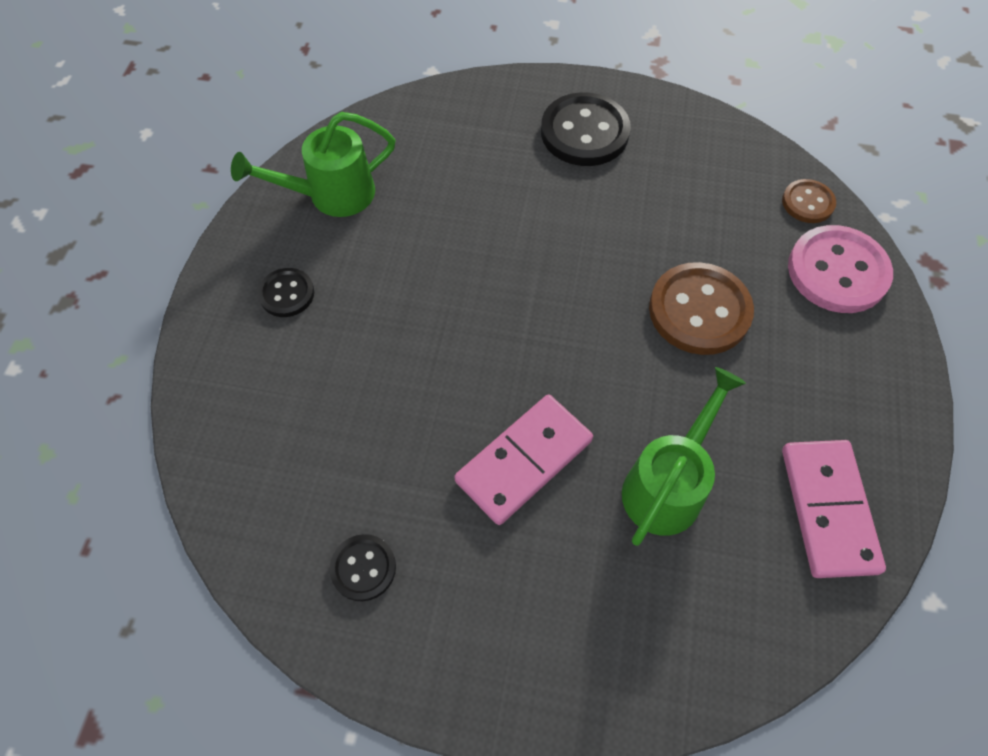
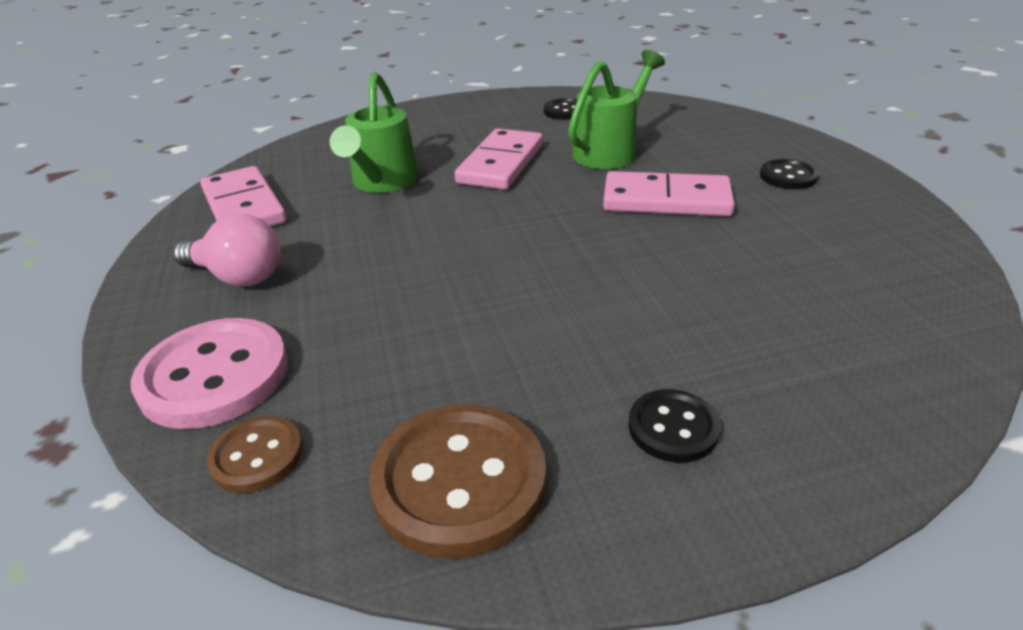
camera: 155 degrees right, 25 degrees down
(332, 195) = (870, 242): green watering can -> green watering can (610, 151)
(419, 312) = (666, 200): none -> pink domino
(584, 132) = (673, 428): black button -> black button, size x0.55
(699, 311) = (392, 283): brown button -> brown button (459, 481)
(827, 377) = (238, 276): none -> pink light bulb

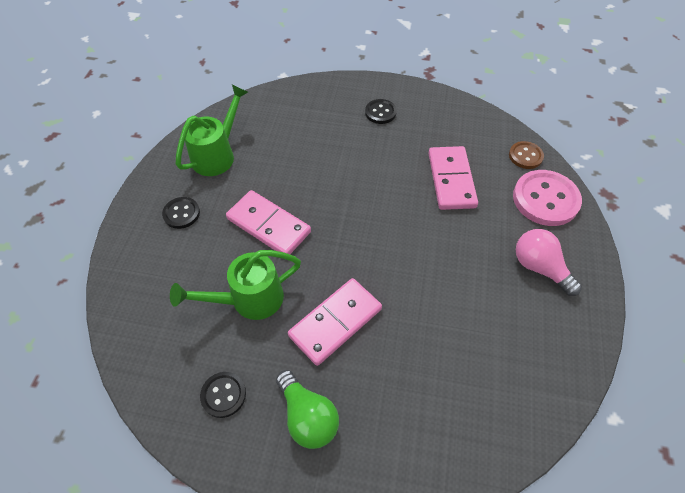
camera: 155 degrees left, 20 degrees up
(244, 206) = (541, 355): pink domino -> pink domino (451, 180)
(382, 183) = (432, 339): green watering can -> green watering can (217, 155)
(459, 481) = (458, 123): brown button -> none
(481, 121) = (308, 416): none -> green light bulb

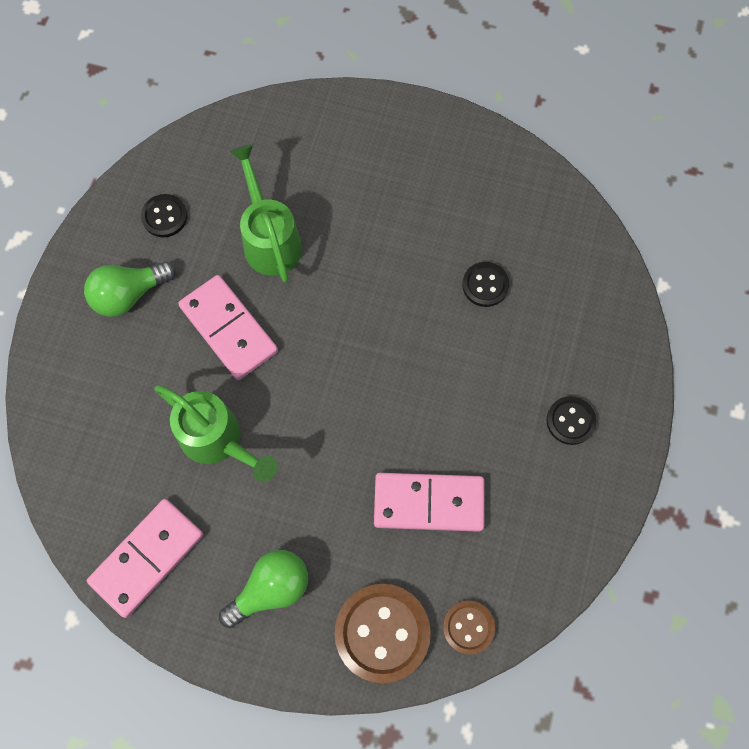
camera: 95 degrees right, 15 degrees up
(181, 213) = (398, 163): black button -> black button (485, 285)
(217, 155) = (494, 198): green watering can -> green watering can (217, 440)
(268, 225) = (371, 260): pink domino -> pink domino (147, 558)
(539, 267) = (271, 589): pink light bulb -> green light bulb
(545, 199) = (382, 633): pink button -> brown button

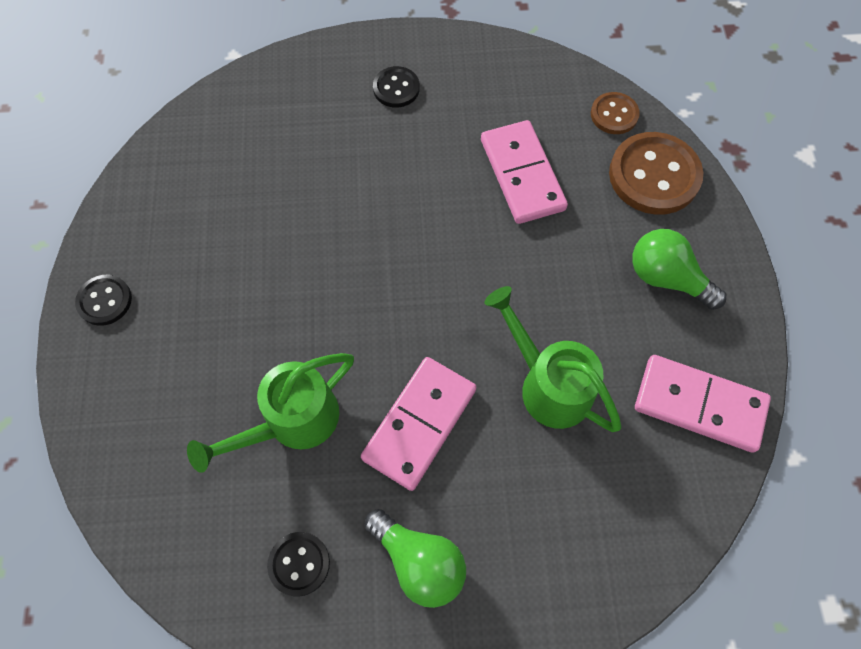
camera: 110 degrees left, 5 degrees down
(217, 440) = (548, 385): green watering can -> green watering can turned 60 degrees counterclockwise
(485, 285) = (280, 191): black button -> black button (105, 301)

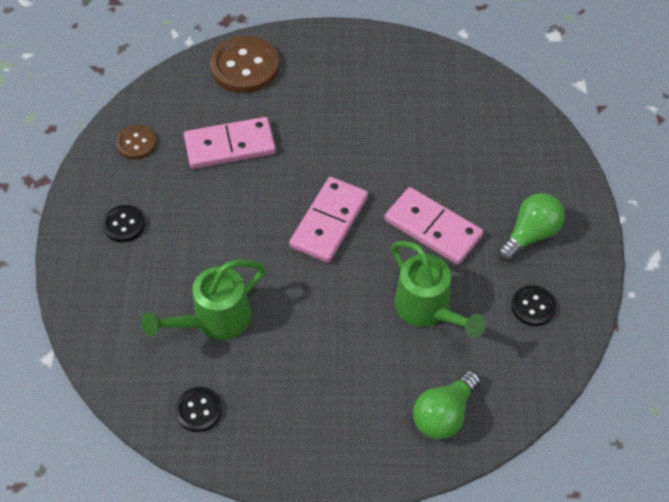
camera: 85 degrees left, 10 degrees down
(105, 301) = (309, 454): black button -> black button (198, 410)
(548, 385) = (407, 150): green watering can -> green watering can (214, 320)
(614, 114) = (184, 82): brown button -> brown button (136, 143)
(666, 278) = (331, 73): green light bulb -> green light bulb (444, 414)
(699, 405) = (427, 72): pink domino -> pink domino (329, 222)

